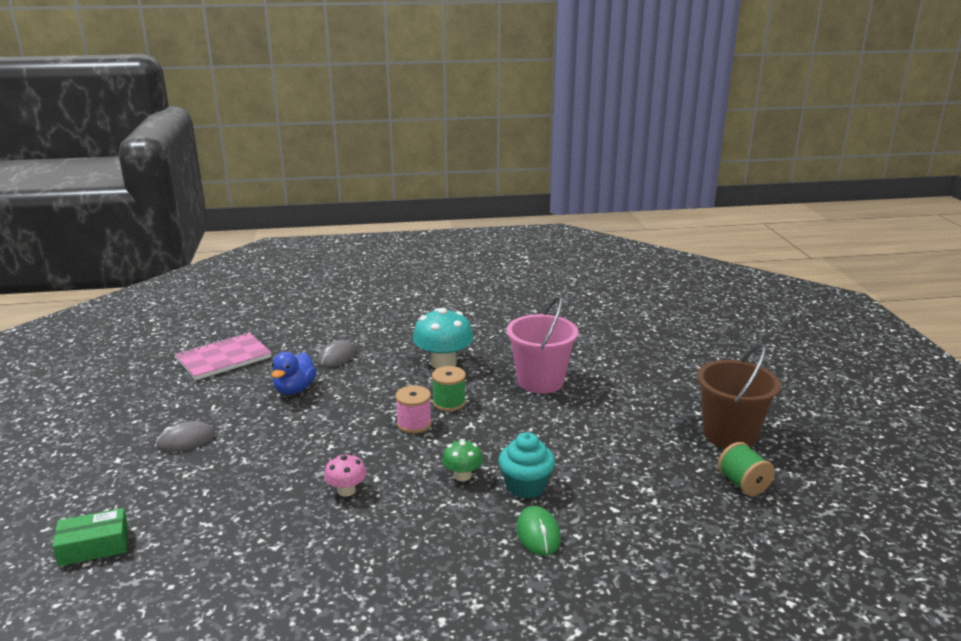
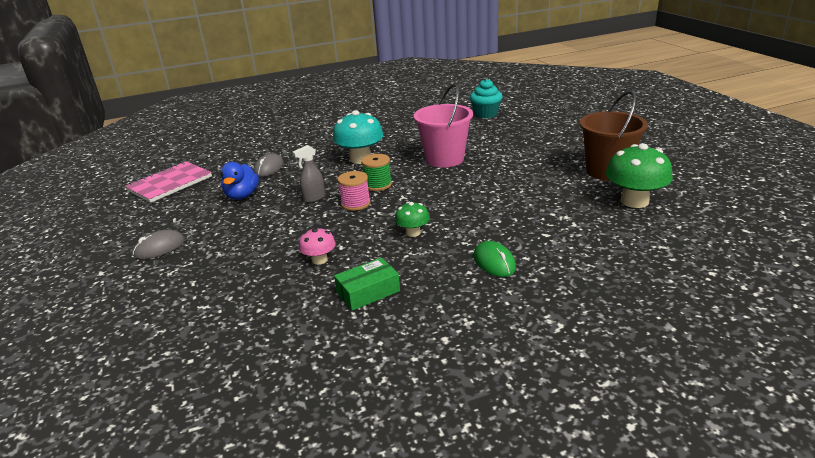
camera: 10 degrees left, 5 degrees up
(94, 546) = (104, 343): green box -> green box (368, 292)
(370, 408) = (314, 198): none -> grey spray bottle
(525, 486) = (468, 231): turquoise cupcake -> turquoise cupcake (486, 114)
(743, 484) = (634, 201): green spool -> green mushroom

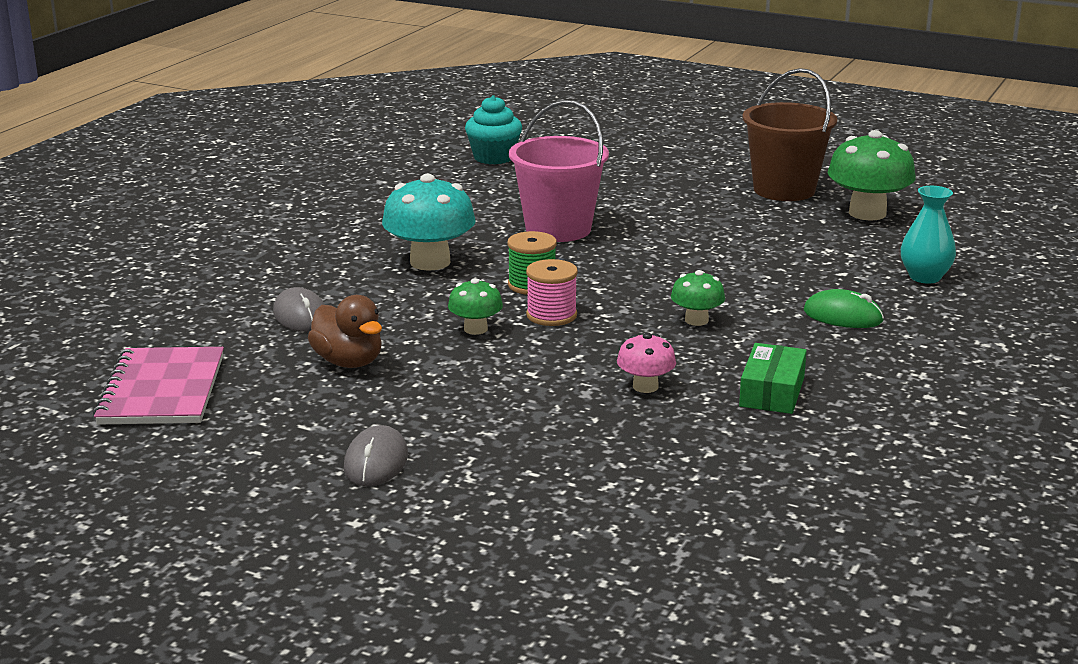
camera: 45 degrees left, 5 degrees down
(242, 196) = (348, 362): blue duck -> brown duck
(314, 198) = (475, 329): grey spray bottle -> green mushroom
(594, 256) = (925, 277): none -> turquoise vase

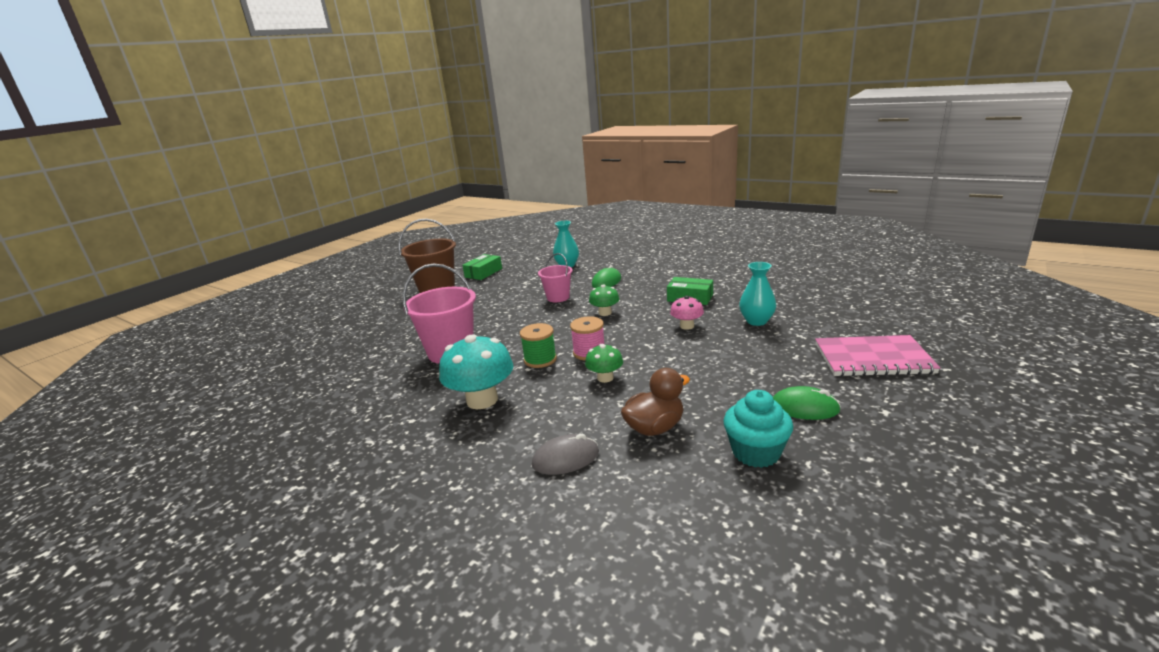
camera: 80 degrees left, 0 degrees up
(162, 390) = (712, 532): pink notebook -> pink notebook (873, 359)
(376, 462) = (804, 407): grey mouse -> green mouse
(494, 157) = (287, 379): turquoise cupcake -> turquoise cupcake (756, 452)
(668, 448) = (756, 321): none -> turquoise vase
(759, 280) = (558, 297): none -> pink bucket
(867, 213) = (483, 273): green mushroom -> green box

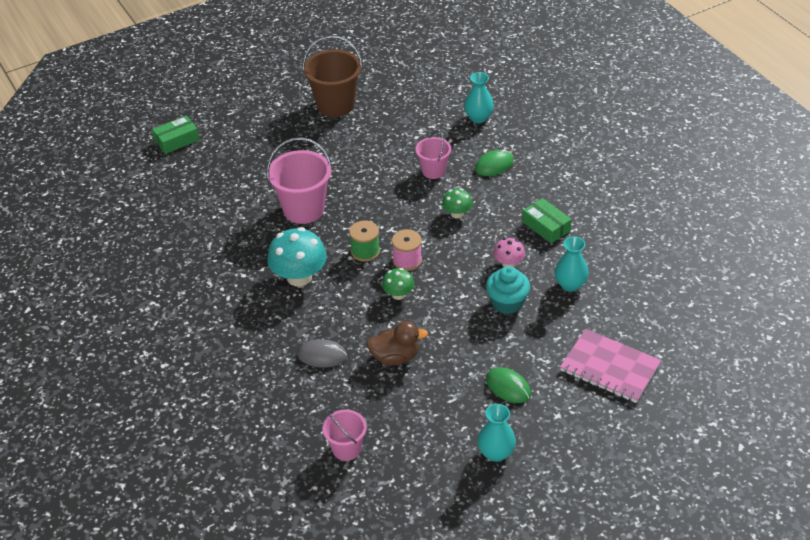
camera: 25 degrees right, 20 degrees up
(483, 273) = (392, 94): green box -> green box (177, 140)
(693, 552) = (346, 449): none -> pink bucket
(756, 452) = (440, 406): turquoise cupcake -> turquoise cupcake (507, 303)
(877, 473) = (496, 453): none -> turquoise vase

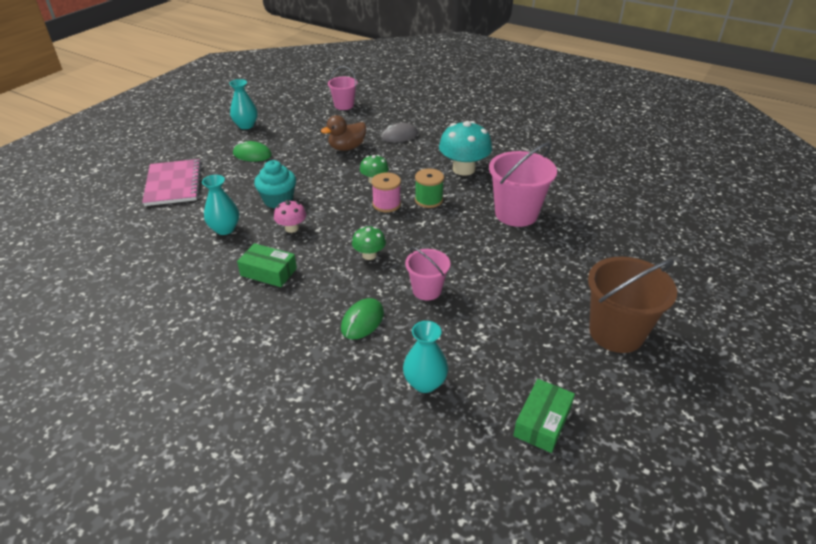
camera: 150 degrees right, 5 degrees down
(177, 140) = (711, 233): green box -> green box (542, 422)
(609, 368) = (173, 184): pink notebook -> pink notebook turned 75 degrees clockwise

